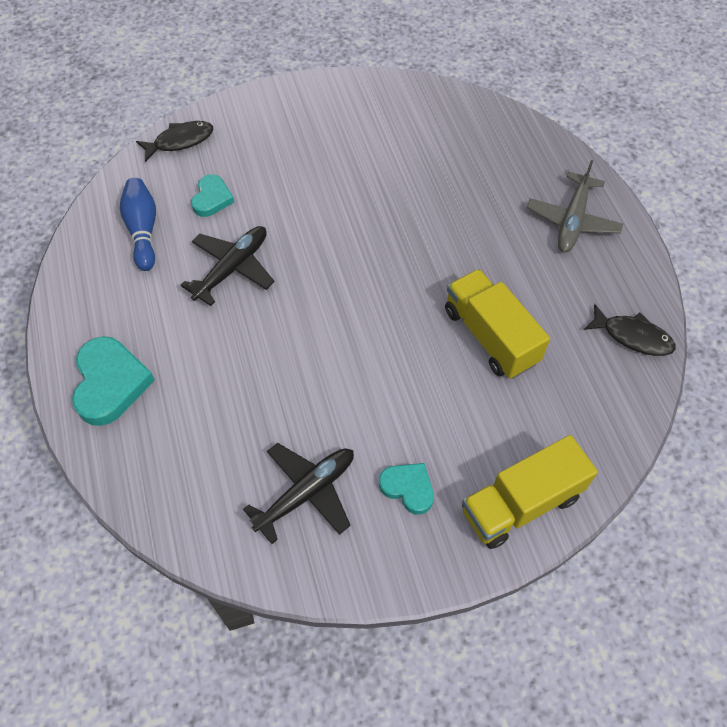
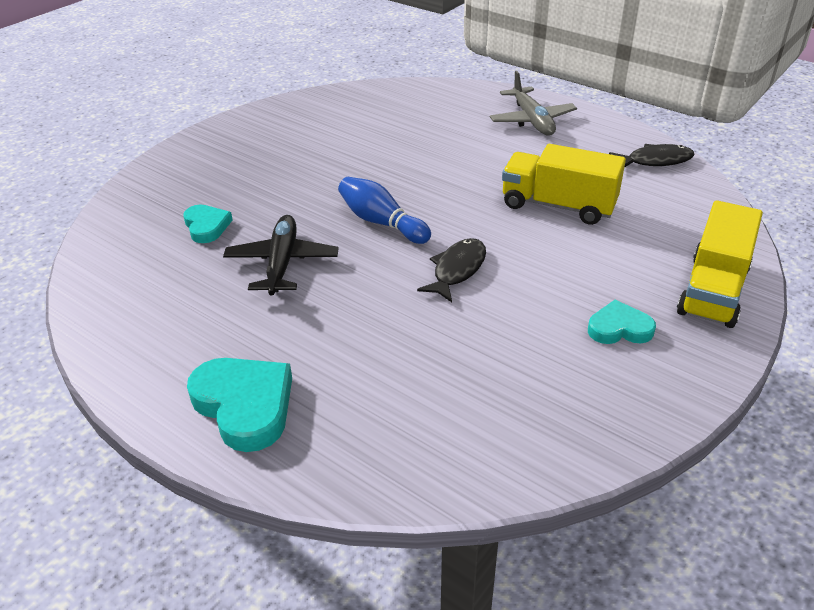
camera: 35 degrees left, 20 degrees down
(143, 230) = (155, 277): blue bowling pin -> blue bowling pin (381, 222)
(180, 141) = (129, 202): black fish -> black fish (457, 270)
(306, 493) = (540, 380): black plane -> none

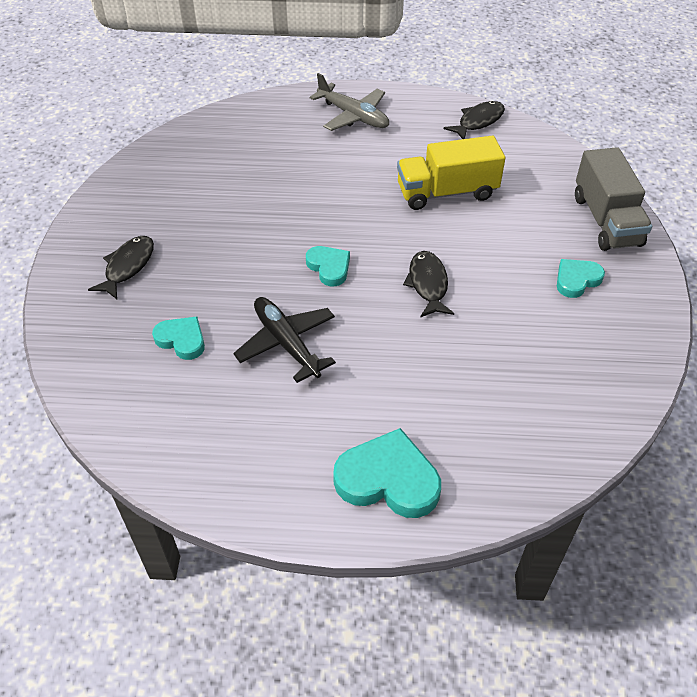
camera: 35 degrees left, 10 degrees up
(227, 163) = (128, 266): none -> black fish
(381, 222) = (329, 267): blue bowling pin -> turquoise heart
(713, 290) = (606, 220): yellow truck -> grey truck

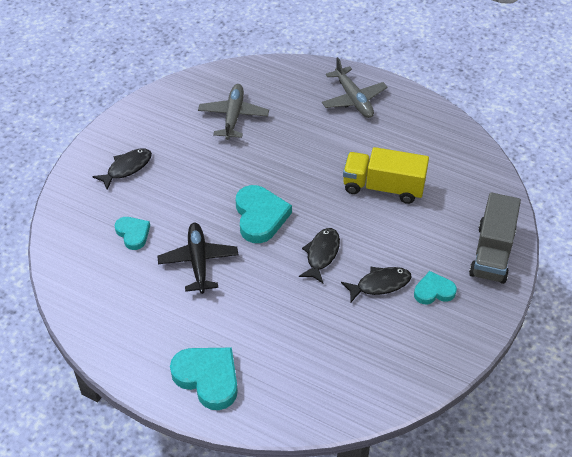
camera: 25 degrees right, 0 degrees up
(227, 171) = (233, 116): none -> grey plane
(329, 267) = (260, 217): turquoise heart -> turquoise heart, size x1.67
(478, 121) = (449, 135): black fish -> black fish (380, 284)

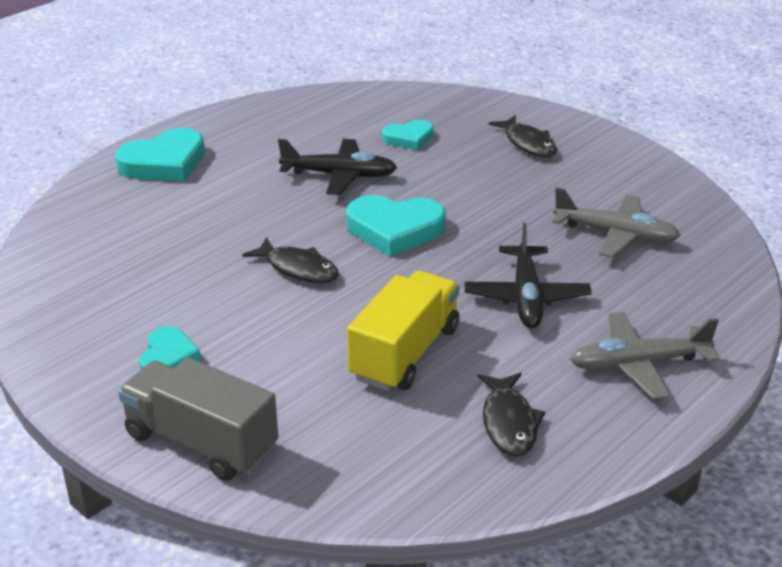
camera: 105 degrees right, 15 degrees down
(311, 146) = (526, 297): none -> black plane
(380, 284) = (213, 309): black fish -> black fish (509, 423)

